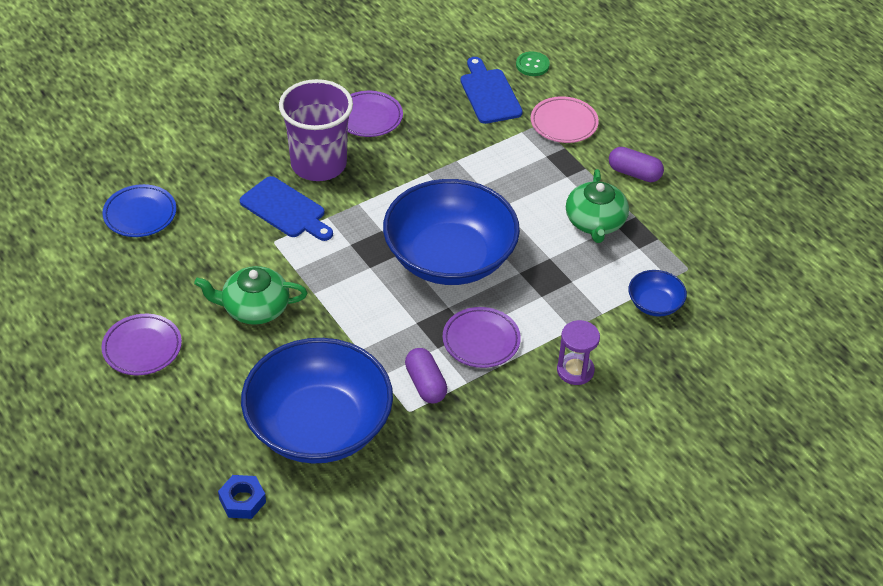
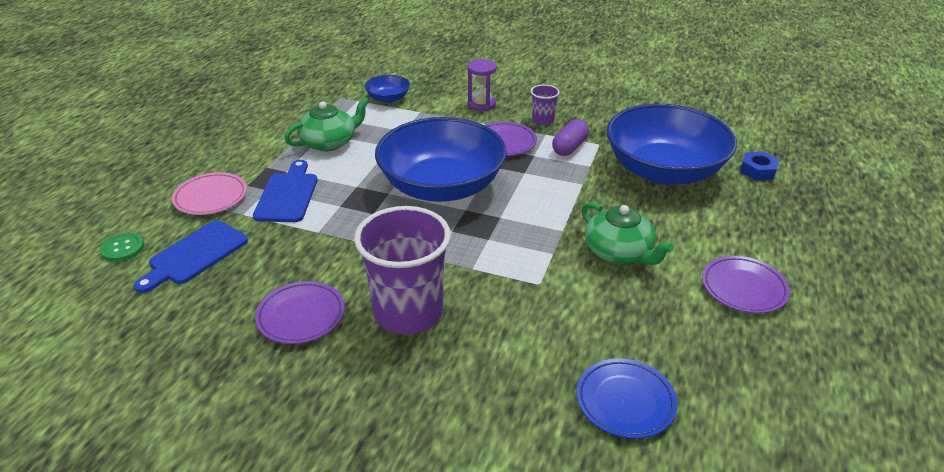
camera: 125 degrees left, 10 degrees down
(285, 210) = (493, 299): blue cutting board -> blue cutting board (288, 195)
(496, 400) = (543, 120): none -> purple cup
(634, 173) = (252, 145): purple capsule -> none

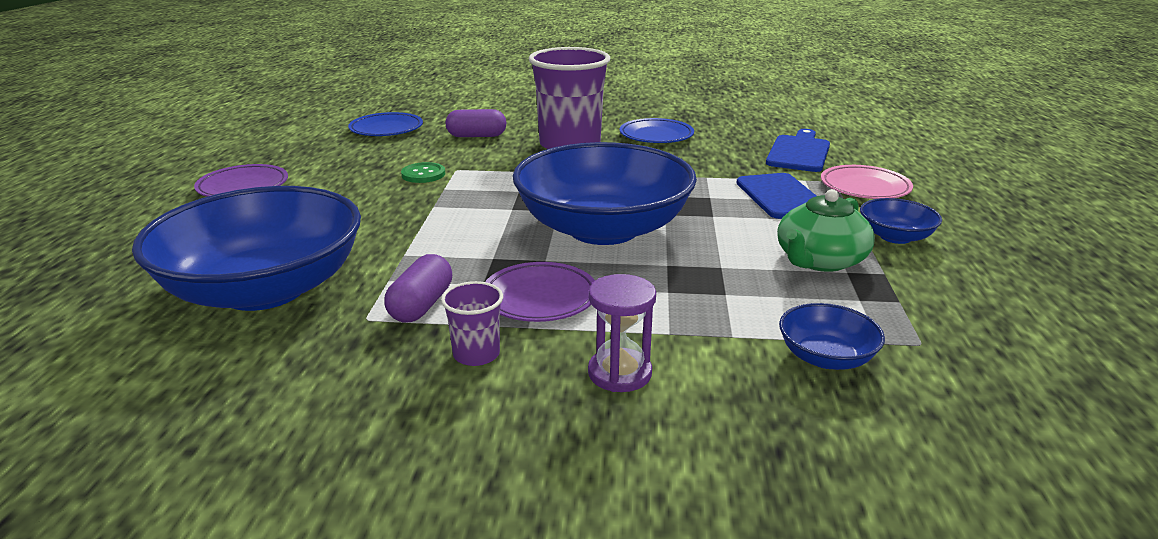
camera: 165 degrees right, 10 degrees down
(122, 248) = (871, 149): green button -> green button (423, 174)
(261, 151) = (895, 237): none -> blue bowl
(301, 316) = (656, 136): purple plate -> blue plate
(508, 356) = (476, 136): none -> purple capsule
(619, 252) = (368, 197): green teapot -> none
(758, 170) = (92, 310): blue nut -> none

